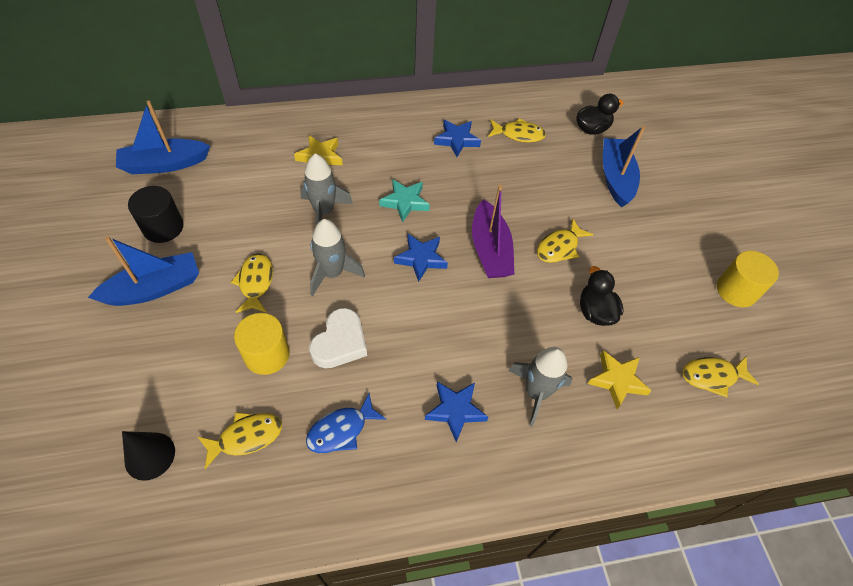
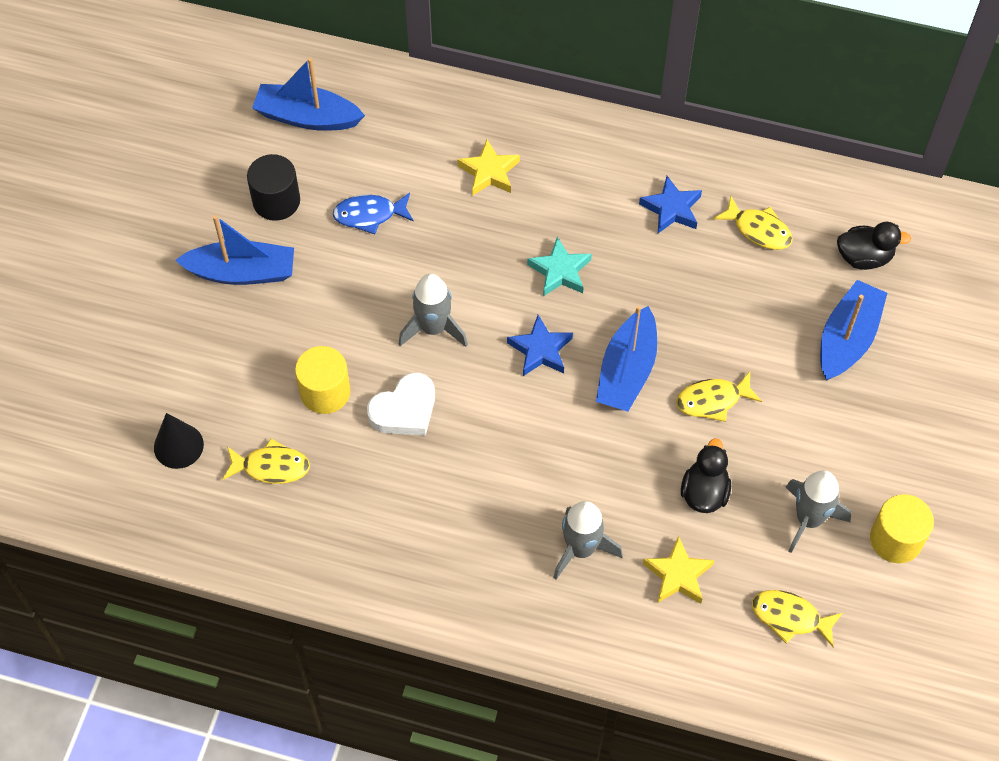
camera: 30 degrees right, 5 degrees up
(255, 283) = (347, 307): yellow fish -> none
(324, 211) = (460, 248): grey rocket -> grey rocket (809, 519)
(341, 430) = (363, 499): blue fish -> blue fish (369, 215)
(455, 410) = (486, 530): blue star -> none
(490, 250) = (627, 370): purple boat -> blue boat

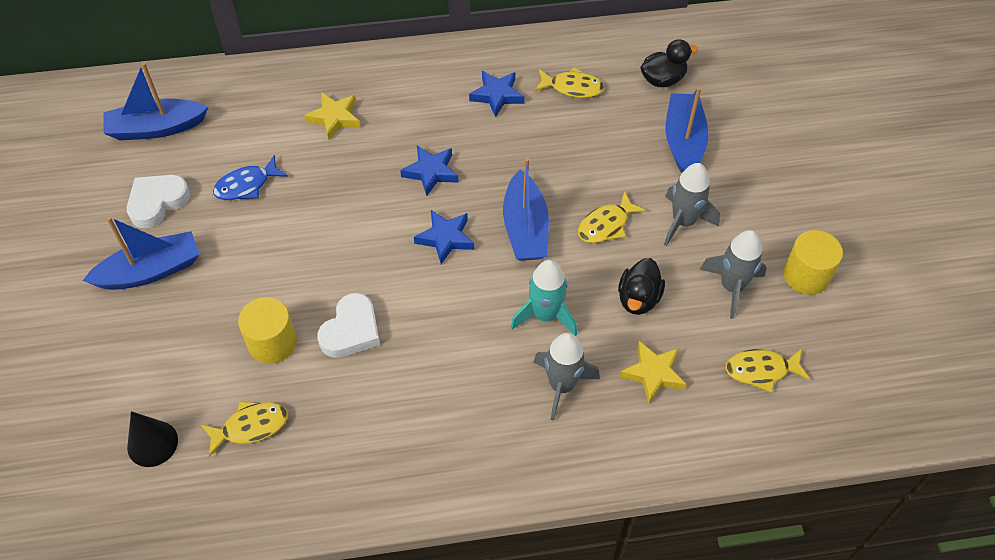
camera: 25 degrees left, 5 degrees down
(276, 201) = (157, 202): black cylinder -> white heart
(433, 328) = (345, 255): grey rocket -> grey rocket (683, 222)
(560, 271) = (431, 172): turquoise star -> blue star
(601, 471) = (545, 315): none -> turquoise rocket
(704, 492) = (638, 299): black duck -> black duck turned 150 degrees counterclockwise

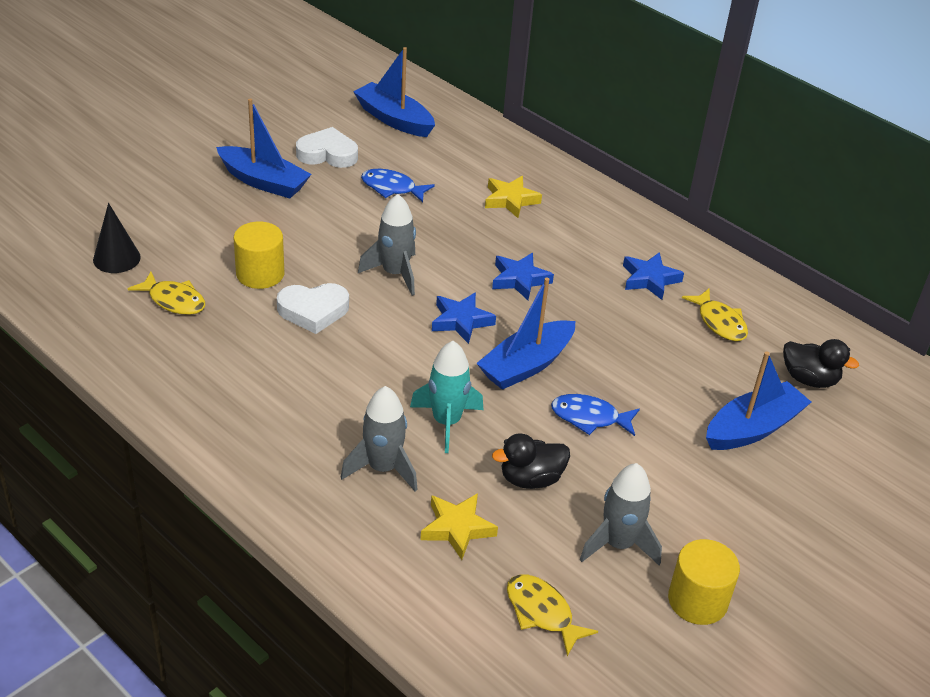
camera: 50 degrees right, 15 degrees down
(606, 225) = (589, 417): yellow fish -> blue fish
(683, 222) = (655, 472): grey rocket -> grey rocket (394, 273)

